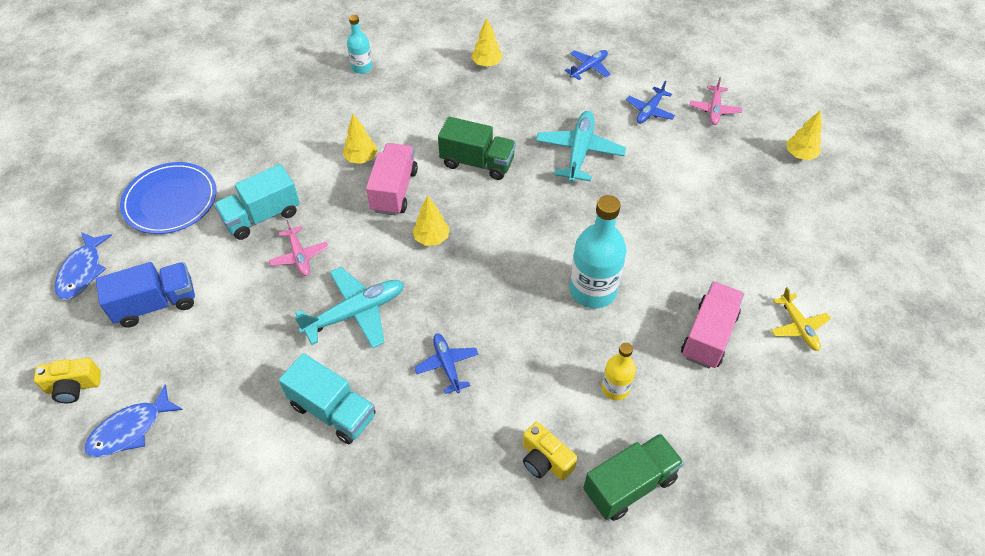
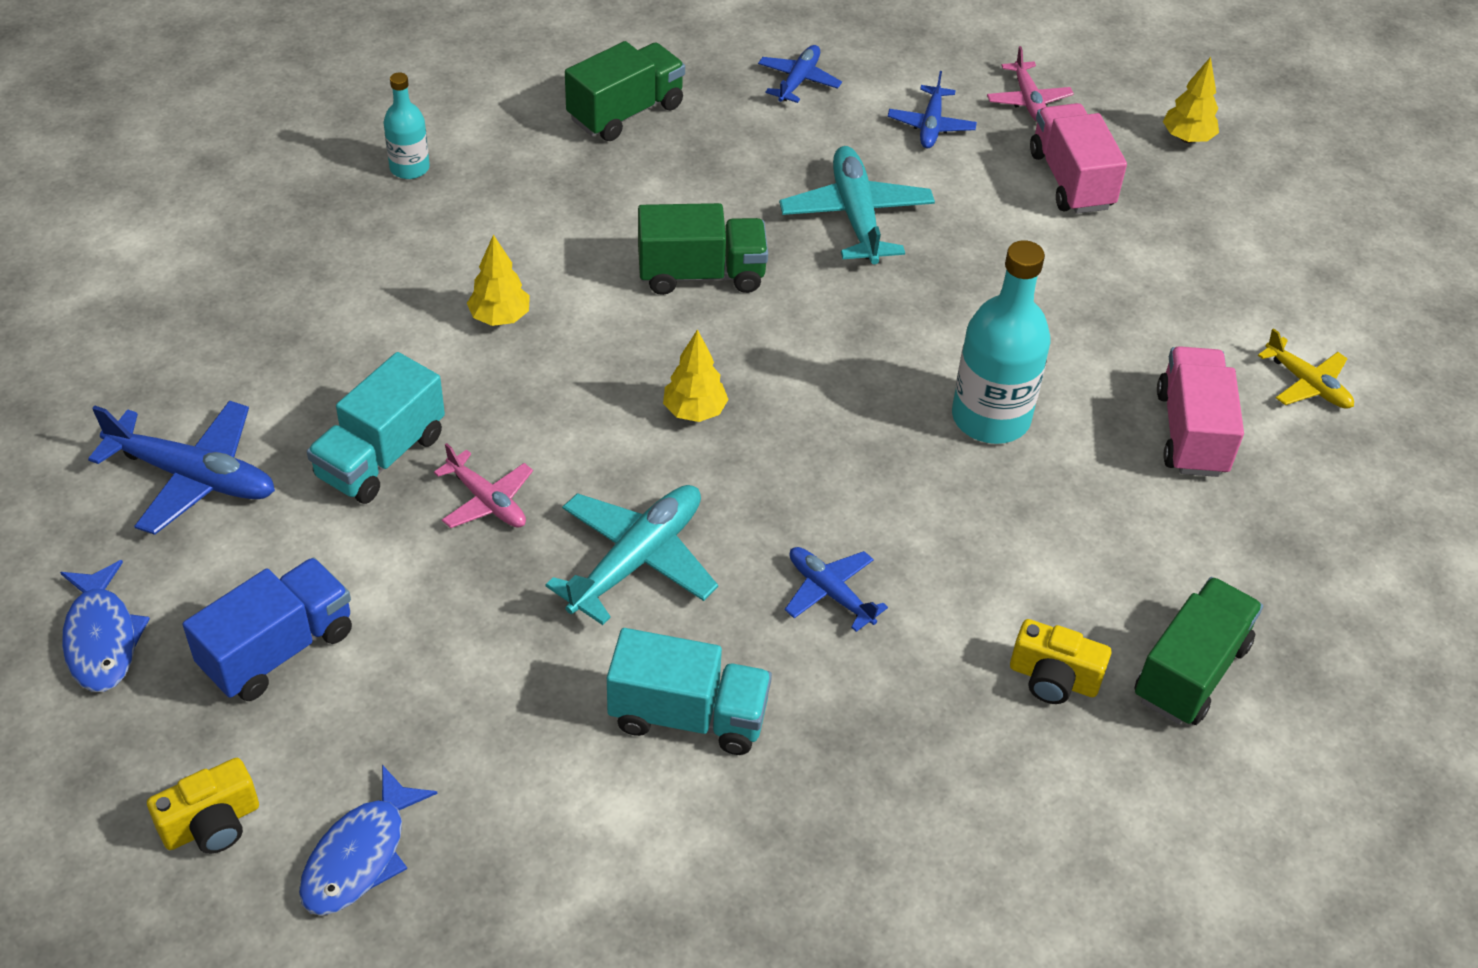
camera: 25 degrees left, 5 degrees down
(170, 201) = (193, 477): blue plate -> blue plane
(394, 190) = (587, 354): pink truck -> pink truck (1071, 180)
(487, 64) = (626, 112): yellow tree -> green truck
(615, 388) = (1099, 547): yellow bottle -> none

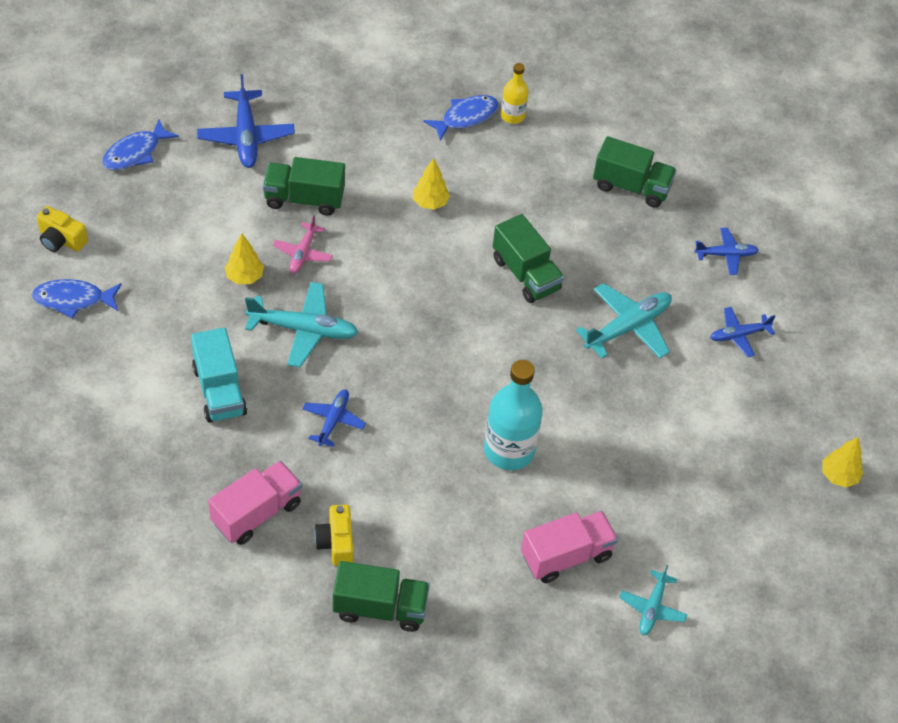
camera: 60 degrees right, 5 degrees up
(278, 649) = (166, 217): blue truck -> none
(371, 215) = (466, 117): none -> blue fish
(381, 456) = (304, 199): turquoise truck -> green truck
(409, 168) = (512, 116): turquoise bottle -> yellow bottle
(694, 411) = (420, 313): yellow tree -> yellow tree (244, 277)
(1028, 100) = (805, 377): pink plane -> none
(1071, 180) = (745, 424): pink truck -> pink truck (257, 513)
(1307, 384) = (652, 608): yellow plane -> turquoise plane

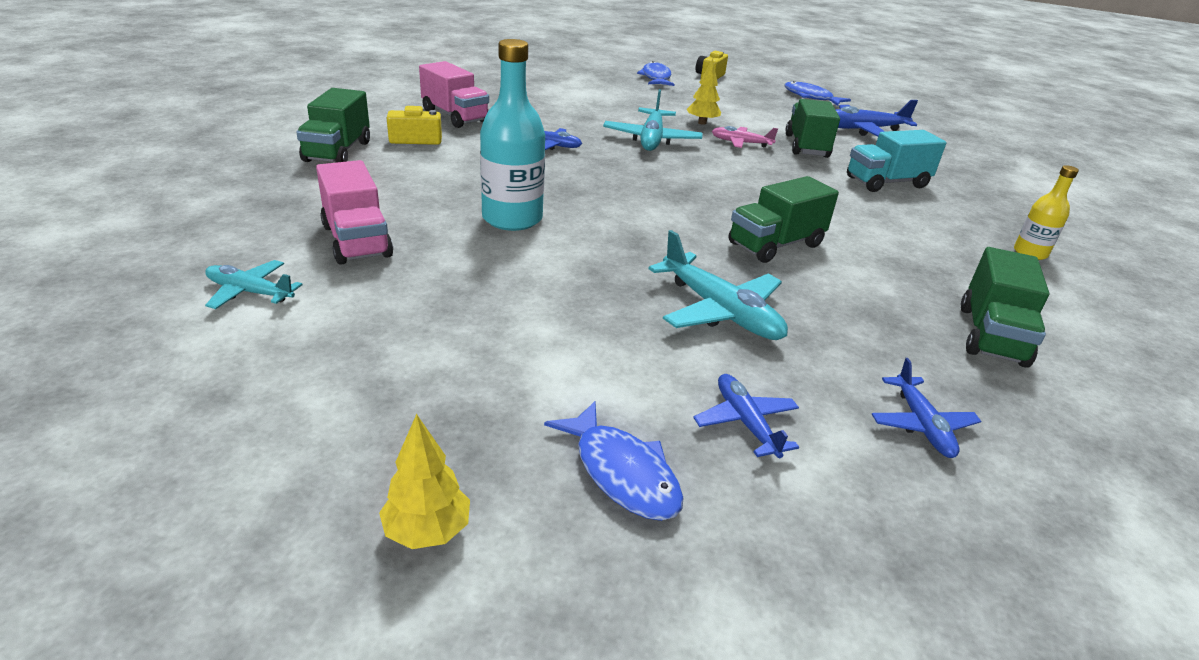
camera: 90 degrees right, 20 degrees down
(219, 391) = (579, 111): turquoise truck -> turquoise truck (886, 182)
(430, 203) = (846, 199): yellow tree -> none
(466, 117) = (994, 225): blue fish -> blue fish (622, 473)

